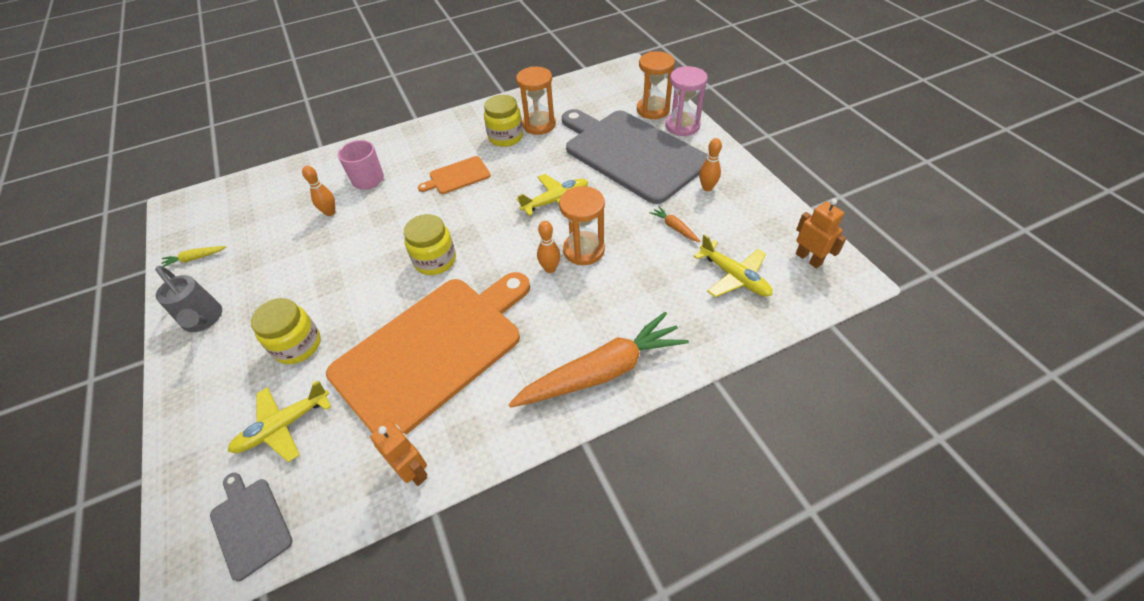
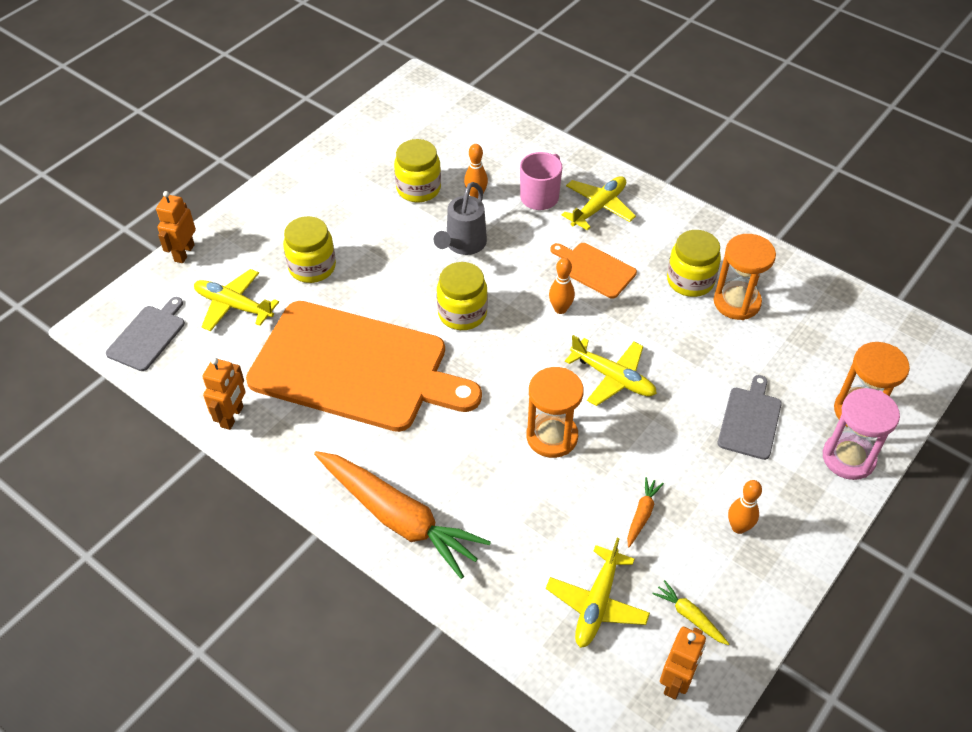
camera: 60 degrees right, 0 degrees up
(175, 452) = (184, 253): none -> orange robot
(195, 258) = (365, 137): yellow carrot -> yellow carrot (690, 616)
(204, 320) = (305, 188): grey watering can -> grey watering can (463, 245)
(287, 243) = (418, 189): none -> yellow jar
(406, 154) = (598, 207): none -> yellow plane
(550, 268) = (507, 417): orange bowling pin -> orange bowling pin (560, 309)
(631, 153) = (750, 420): grey cutting board -> grey cutting board, size x0.42

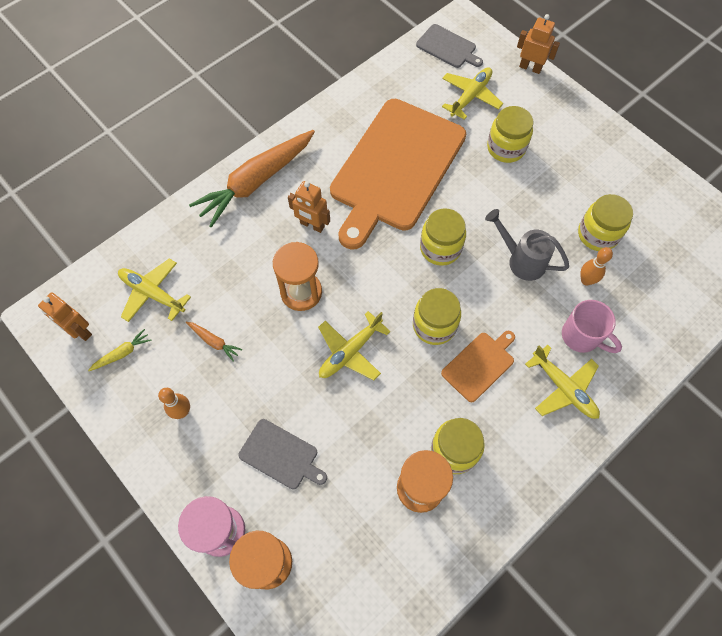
camera: 100 degrees right, 15 degrees up
(232, 417) = (365, 93): orange robot -> orange robot (312, 225)
(560, 309) = (434, 325): orange bowling pin -> yellow jar

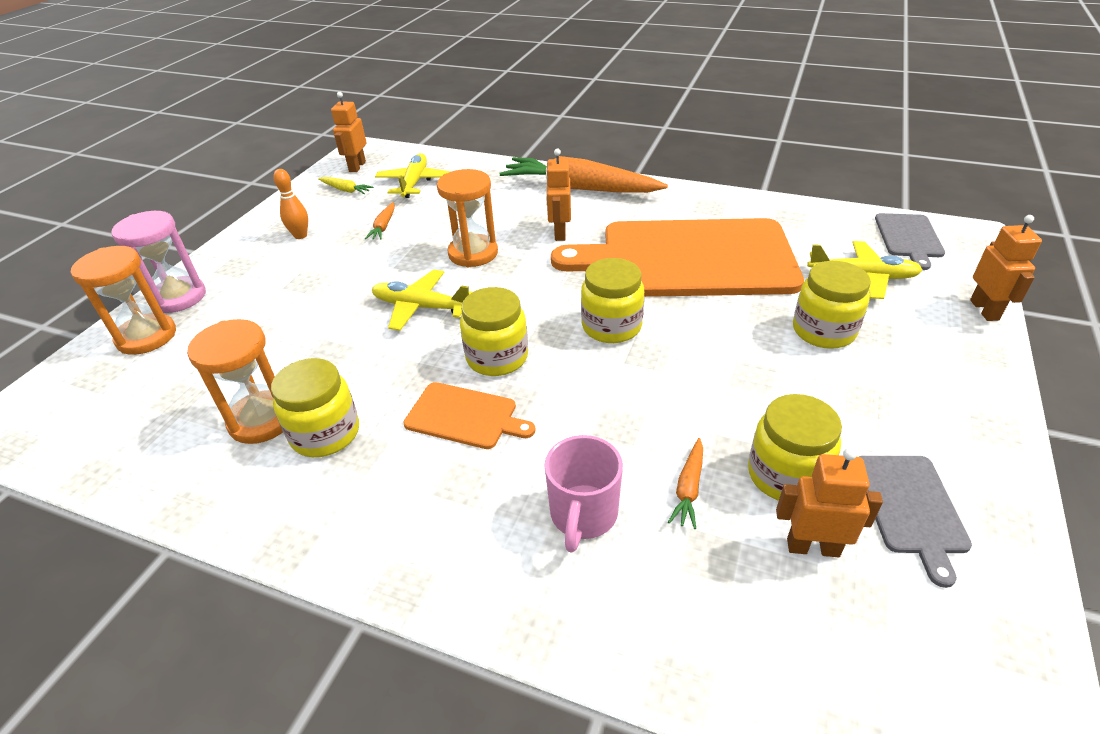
camera: 65 degrees right, 25 degrees down
(281, 455) = (273, 304): grey cutting board -> grey cutting board (910, 507)
(521, 260) = (659, 404): grey watering can -> none
(563, 388) = (478, 521): yellow plane -> none
(586, 280) = (688, 488): orange bowling pin -> orange carrot
(641, 251) = (812, 547): none -> orange robot

